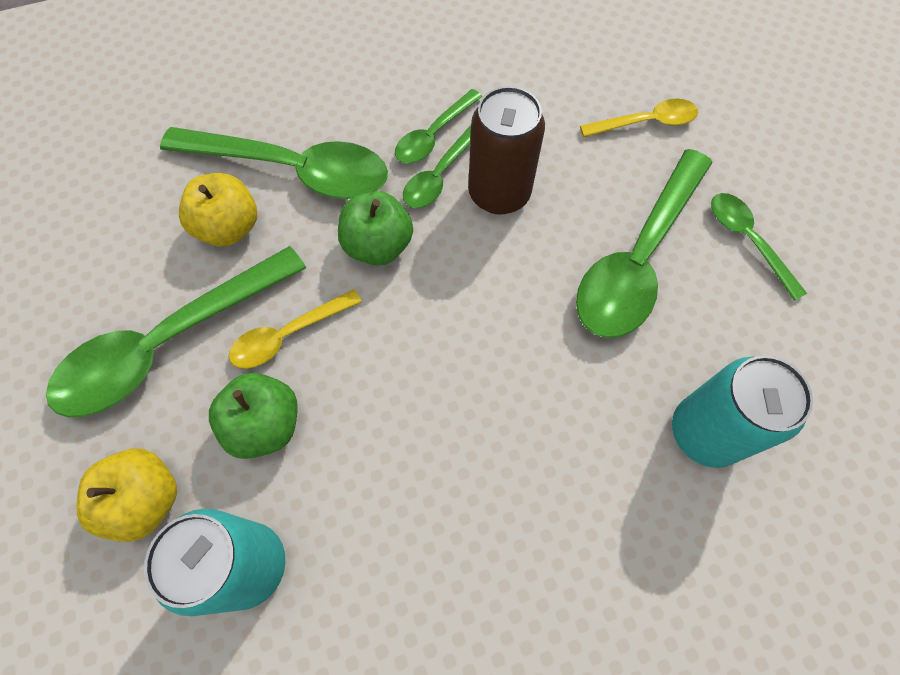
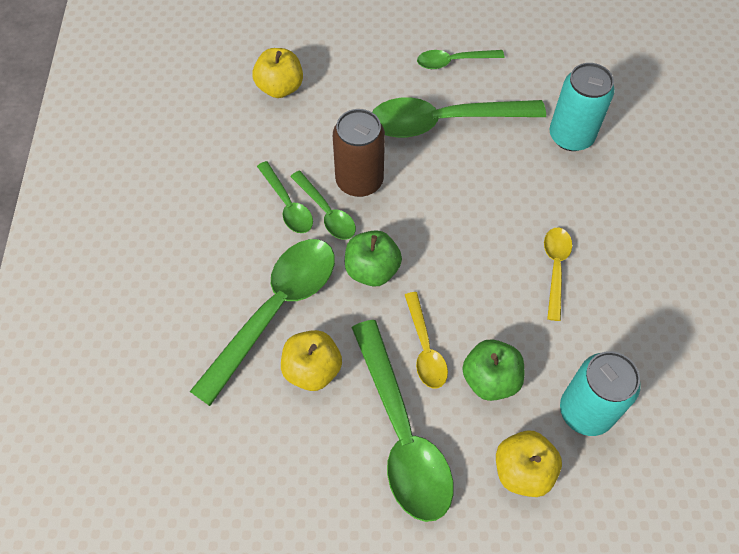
camera: 70 degrees left, 5 degrees down
(593, 75) = (280, 87): none -> yellow apple
(638, 258) = (444, 122): green spoon -> green spoon turned 120 degrees clockwise
(646, 123) = (338, 75): yellow spoon -> yellow spoon (555, 268)

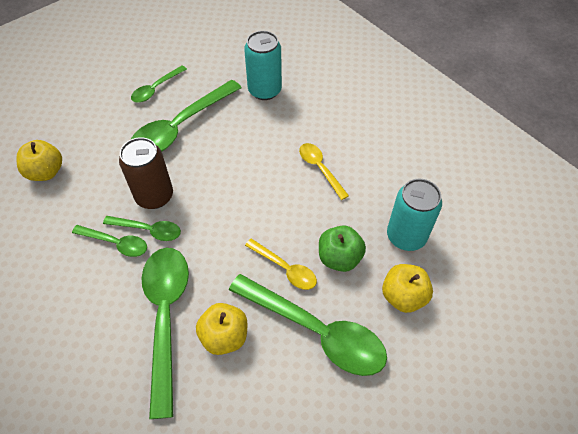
camera: 40 degrees left, 5 degrees down
(372, 270) = (210, 245): green apple -> none

